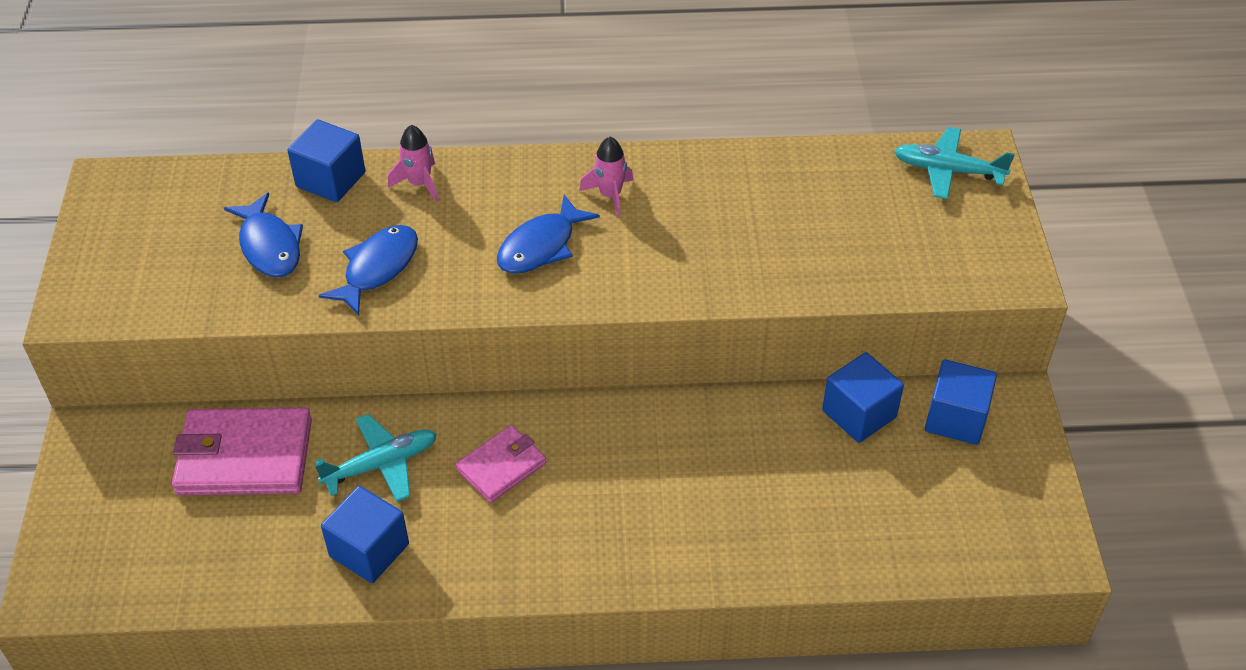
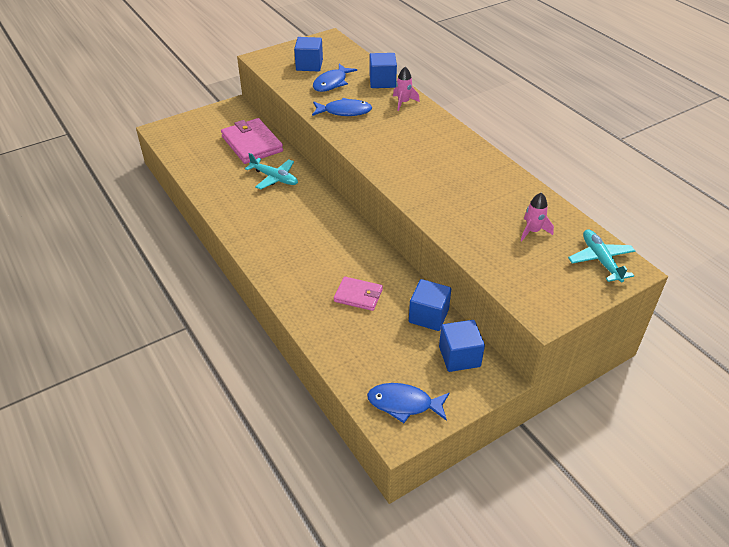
camera: 60 degrees right, 5 degrees down
(369, 550) = (229, 193): blue cube -> blue cube (309, 65)
(501, 466) = (299, 210): pink wallet -> pink wallet (358, 295)
(541, 246) = (399, 147): blue fish -> blue fish (404, 404)
(610, 195) = (452, 154): pink rocket -> pink rocket (532, 231)

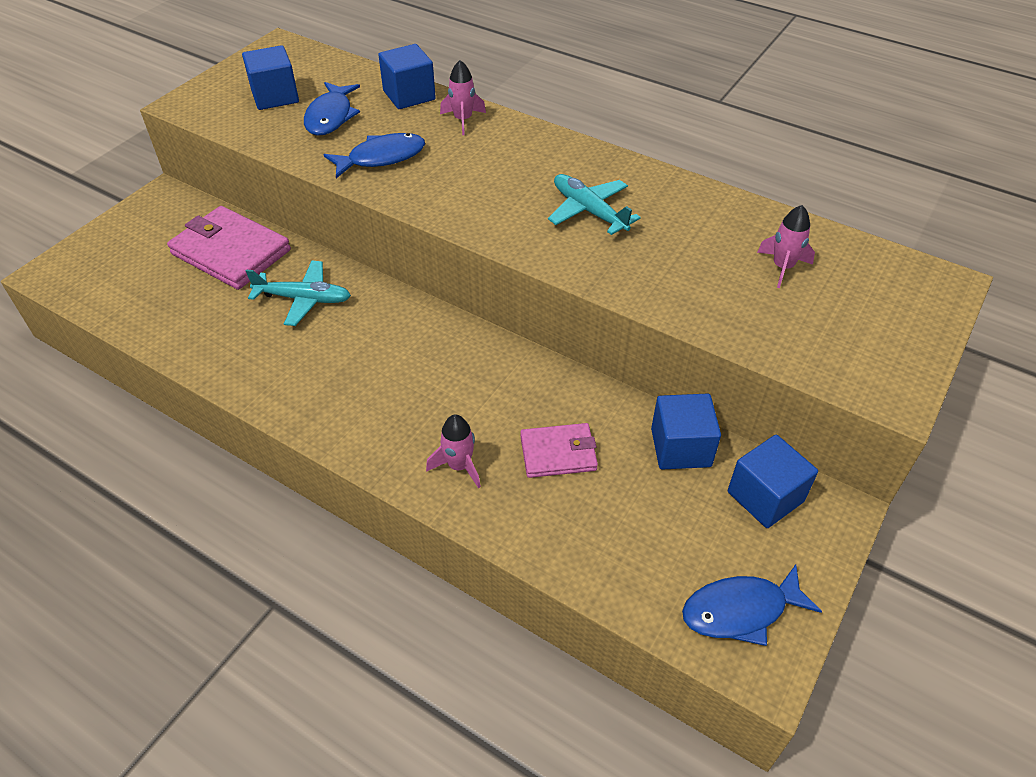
camera: 25 degrees left, 5 degrees up
(302, 284) = (459, 466): none -> pink rocket
(600, 260) = (899, 282): turquoise plane -> turquoise plane (589, 211)

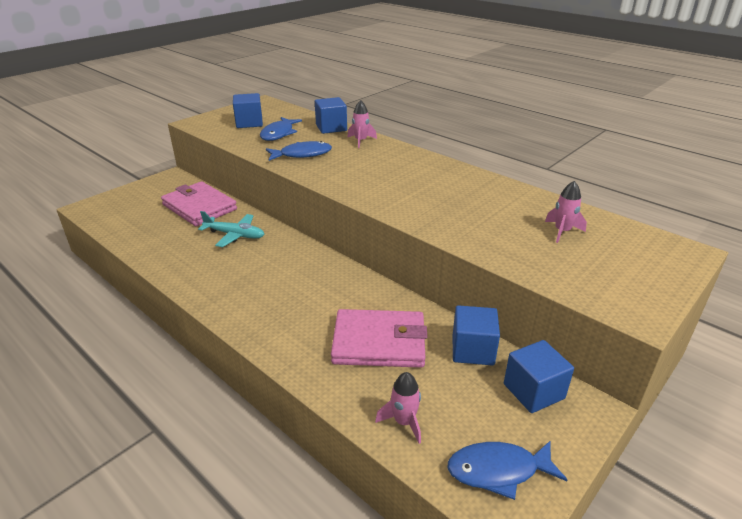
camera: 10 degrees right, 15 degrees down
(459, 466) = (304, 341): pink rocket -> pink rocket (404, 422)
(558, 453) = (379, 342): pink wallet -> pink wallet, size x1.70
(589, 211) = (430, 190): turquoise plane -> none

